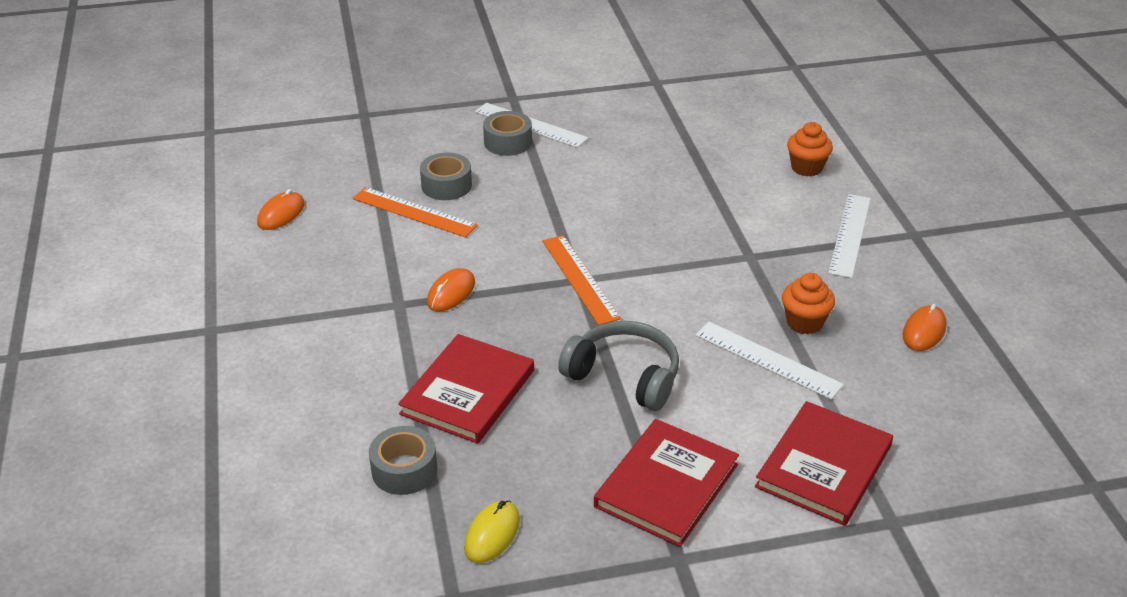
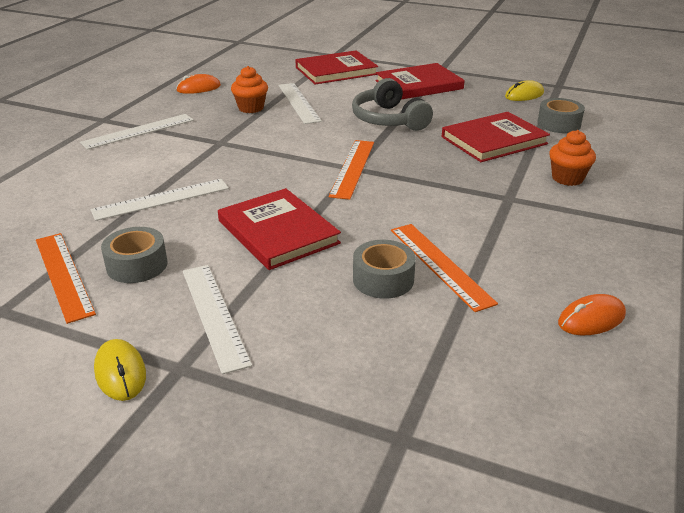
camera: 145 degrees left, 5 degrees down
(451, 293) = (460, 191): orange mouse -> none
(508, 142) = (266, 303): grey tape -> grey tape (137, 265)
(540, 85) = (120, 372): none -> yellow mouse
(563, 189) = (278, 232): none -> red book
(659, 108) = (63, 275): none -> orange ruler
(694, 178) = (161, 199): none -> white ruler
(806, 168) = (70, 175): orange cupcake -> orange cupcake (567, 178)

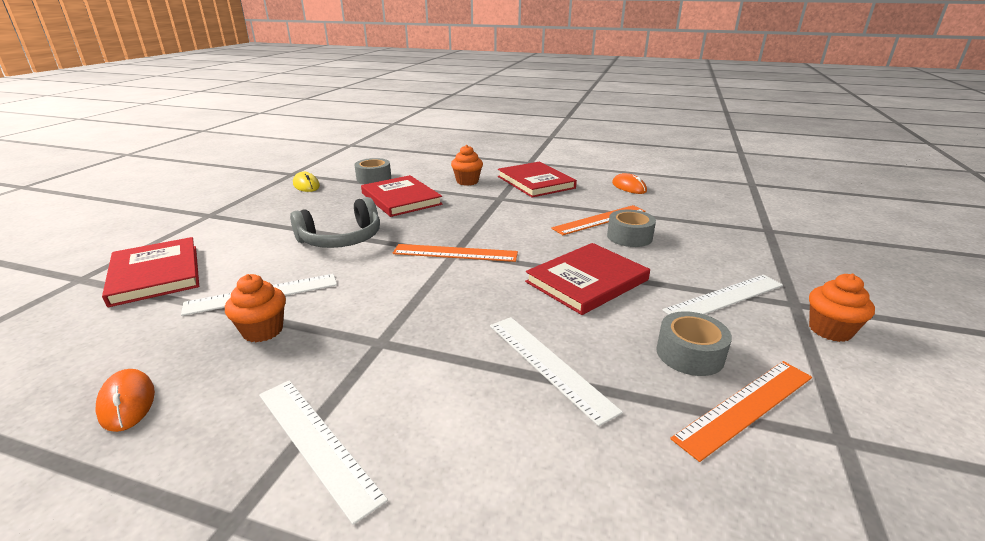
camera: 95 degrees left, 5 degrees down
(120, 372) = (830, 330): yellow mouse -> orange cupcake
(419, 85) = (249, 225): red book -> red book (536, 182)

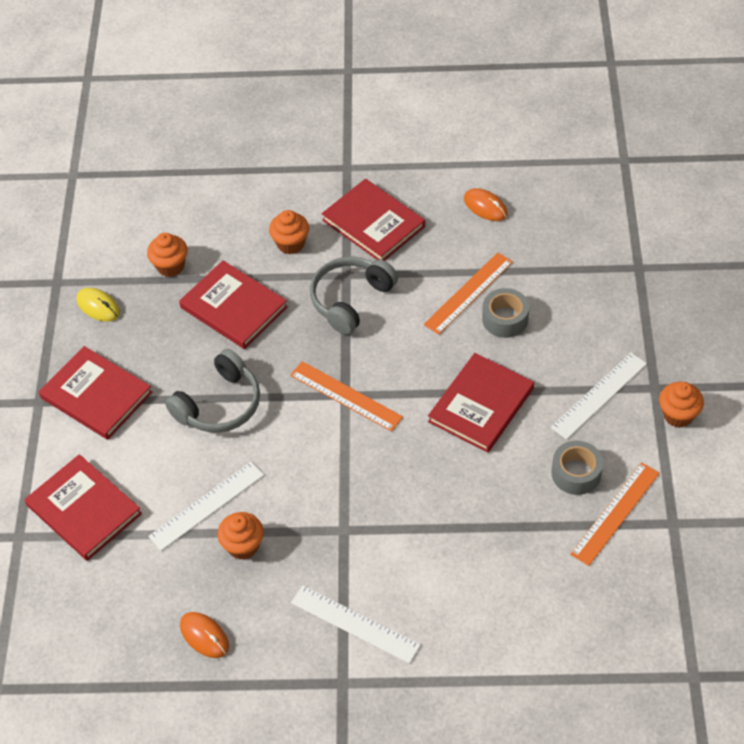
camera: 15 degrees left, 25 degrees up
(253, 219) = (96, 395): none -> red book
(374, 178) = (170, 266): grey tape -> orange cupcake
(455, 253) = (346, 396): orange ruler -> orange ruler turned 45 degrees clockwise
(495, 208) = (350, 299): none -> grey headphones
(548, 365) = (478, 515): white ruler -> none

